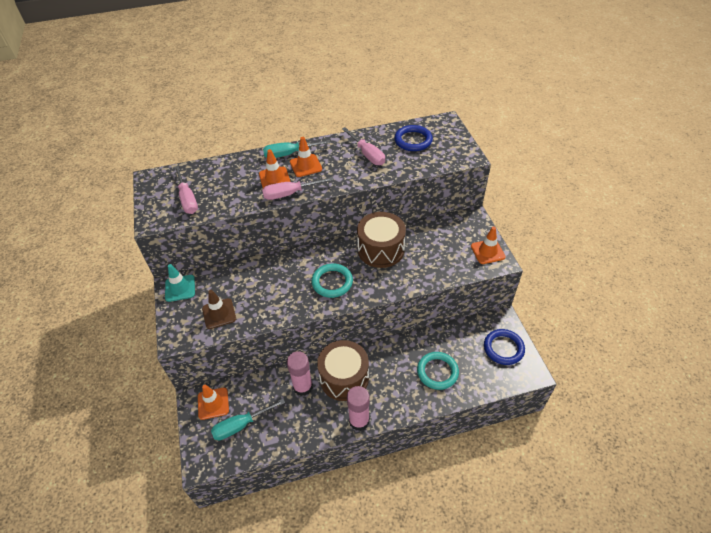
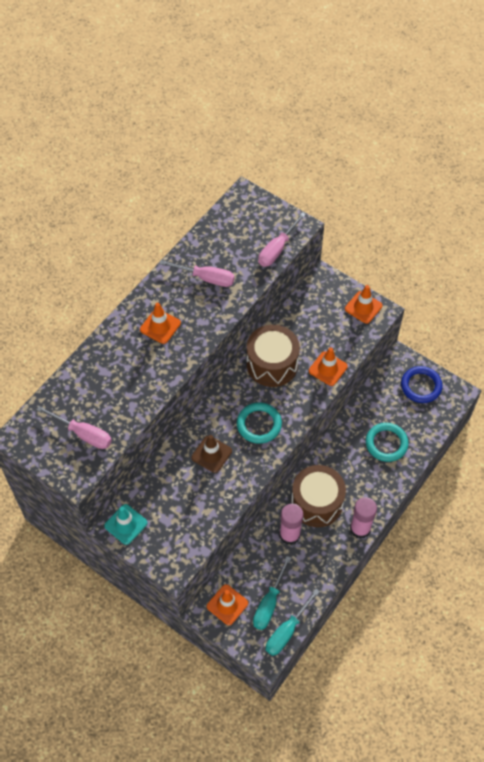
camera: 40 degrees left, 10 degrees up
(219, 313) = (188, 521): brown traffic cone -> brown traffic cone (211, 454)
(274, 178) = (144, 359): orange traffic cone -> orange traffic cone (328, 369)
(289, 154) = (130, 323): turquoise screwdriver -> turquoise screwdriver (287, 631)
(290, 194) = (176, 366): pink screwdriver -> pink screwdriver (277, 249)
(413, 140) = (234, 236): blue ring -> none

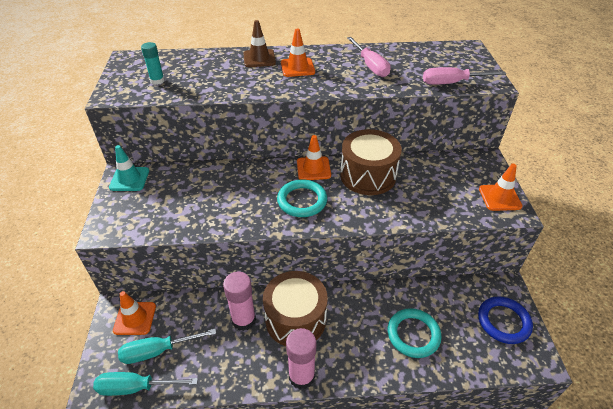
camera: 50 degrees right, 15 degrees down
(83, 434) = (157, 81): pink screwdriver -> turquoise glue stick
(211, 454) = (242, 189): brown traffic cone -> brown traffic cone (259, 58)
(328, 369) = (410, 211): orange traffic cone -> orange traffic cone (313, 168)

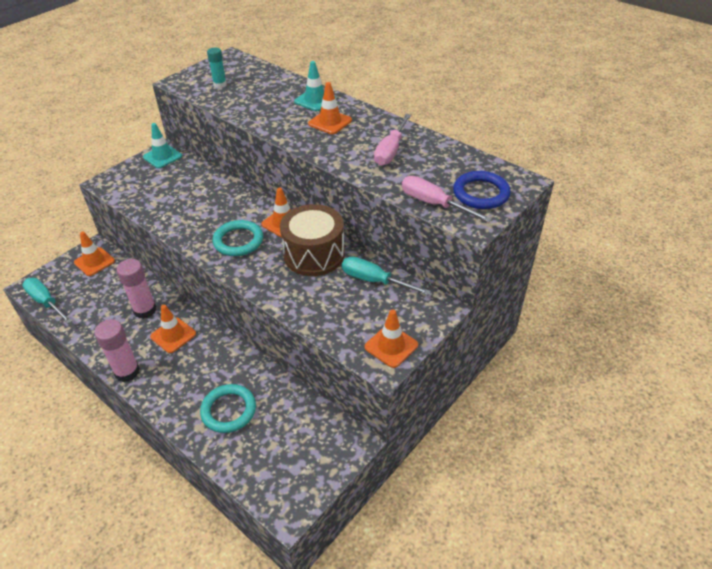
camera: 45 degrees right, 0 degrees up
(158, 351) = (80, 291): turquoise screwdriver -> turquoise screwdriver (374, 281)
(259, 58) = (315, 100): brown traffic cone -> turquoise traffic cone
(295, 319) = (173, 335): brown drum -> orange traffic cone
(503, 322) = (307, 462): blue ring -> blue ring (481, 193)

